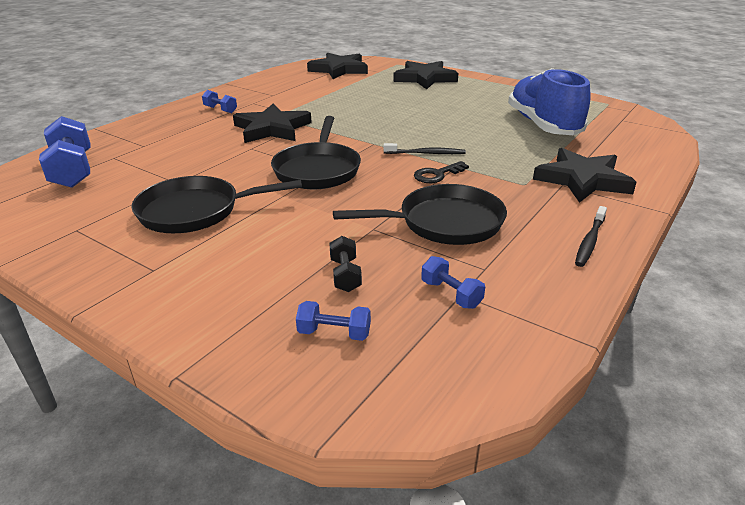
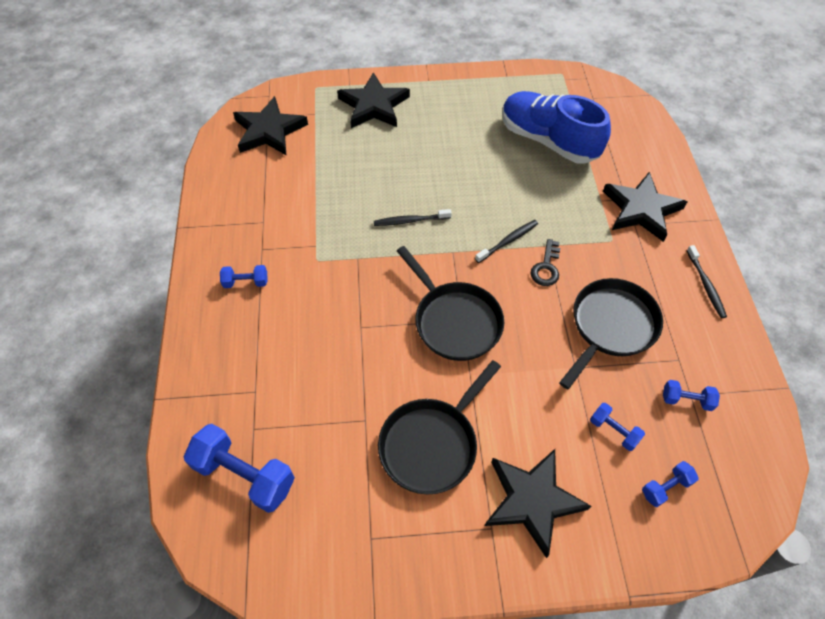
camera: 40 degrees left, 25 degrees up
(272, 129) = (340, 284): black star -> black star (532, 500)
(345, 275) = (613, 431): black dumbbell -> blue dumbbell
(366, 122) = (410, 221): none -> black toothbrush

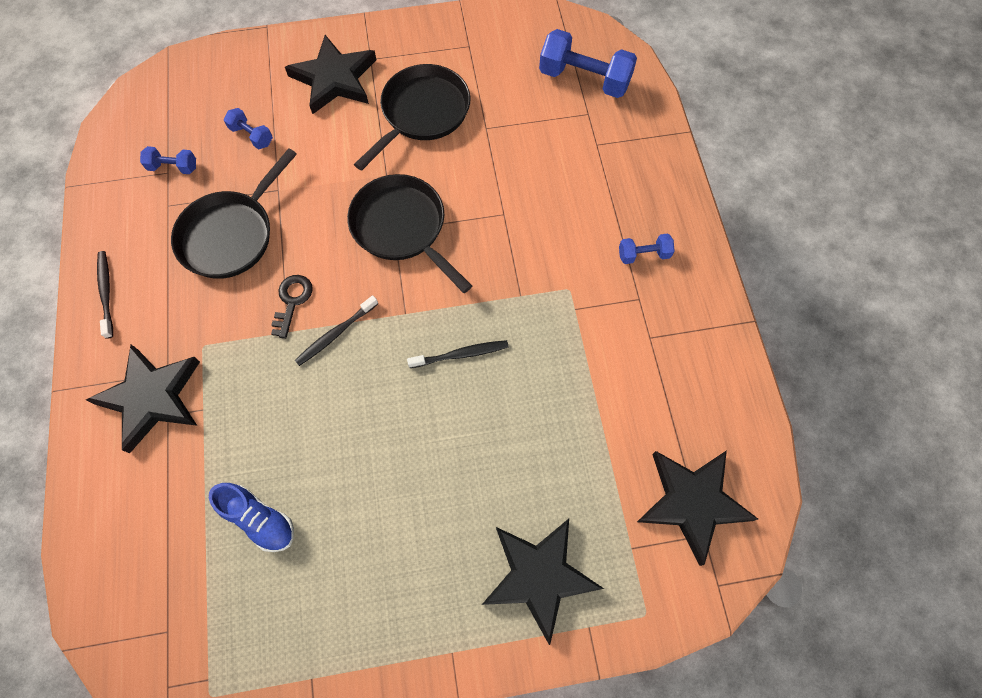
camera: 175 degrees right, 10 degrees up
(548, 140) = (259, 519): blue shoe -> blue shoe, size x0.52
(665, 487) = (216, 96): blue dumbbell -> none

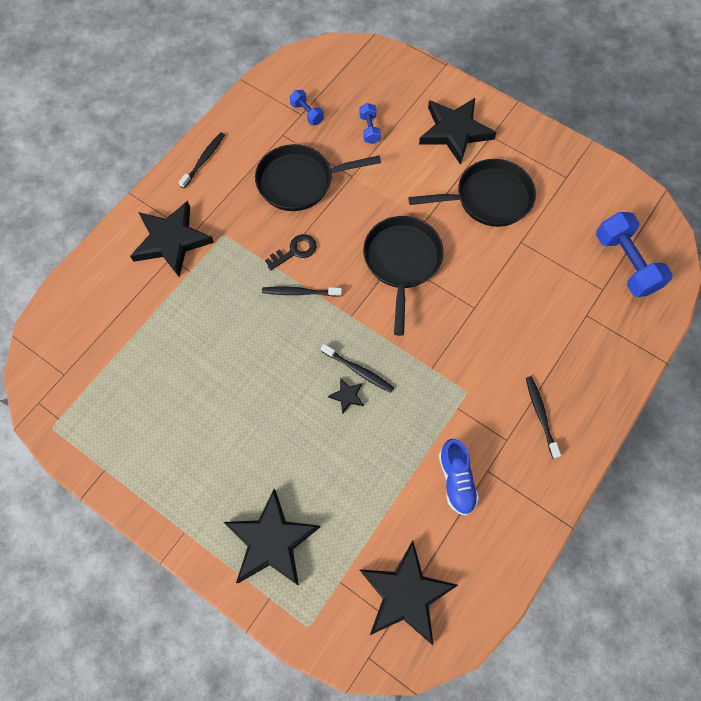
camera: 45 degrees right, 0 degrees up
(259, 519) = (160, 359): blue shoe -> blue shoe (456, 480)
(473, 385) = (347, 396): none -> black star
(643, 255) = (540, 415): blue dumbbell -> black toothbrush

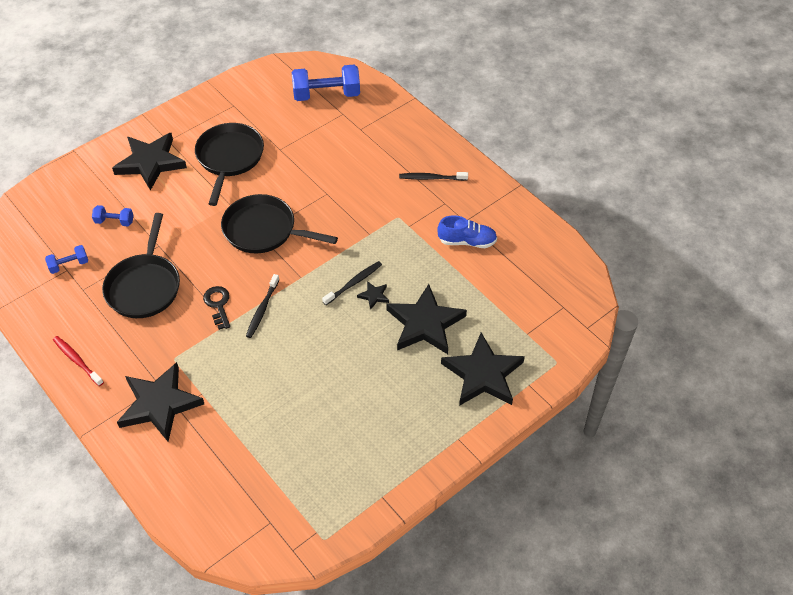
camera: 75 degrees left, 15 degrees down
(204, 160) = (77, 360): black toothbrush -> red toothbrush
(405, 594) = (546, 294): black star -> black star (425, 323)

